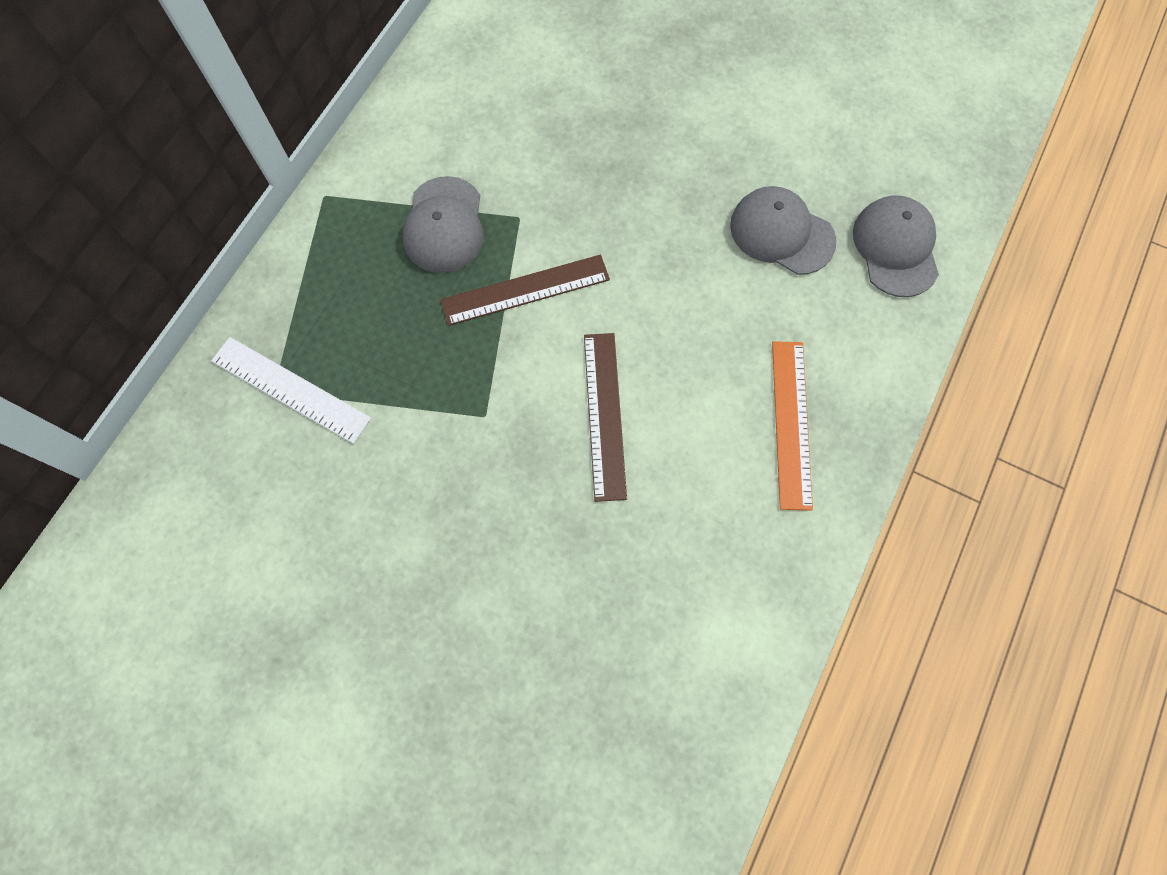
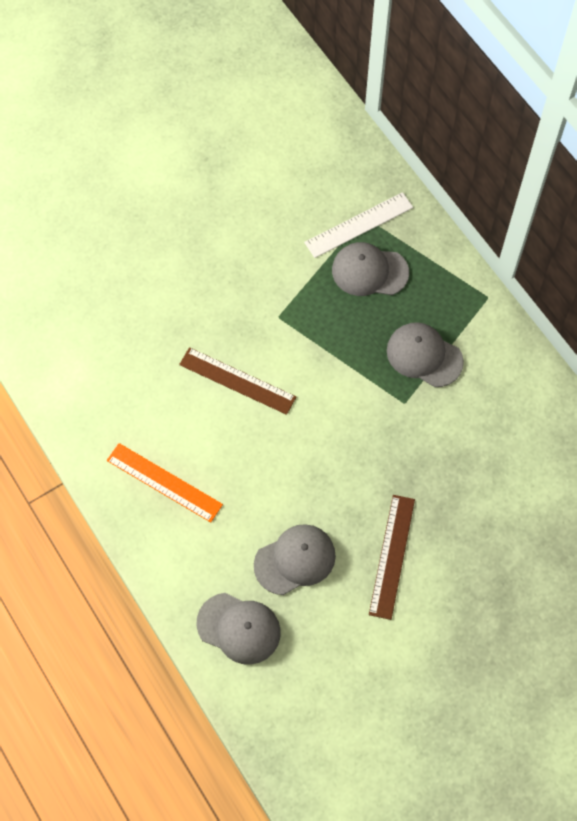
camera: 120 degrees right, 5 degrees down
(357, 341) = (369, 271): none -> grey cap
(525, 290) = (348, 380): brown ruler -> brown ruler (392, 556)

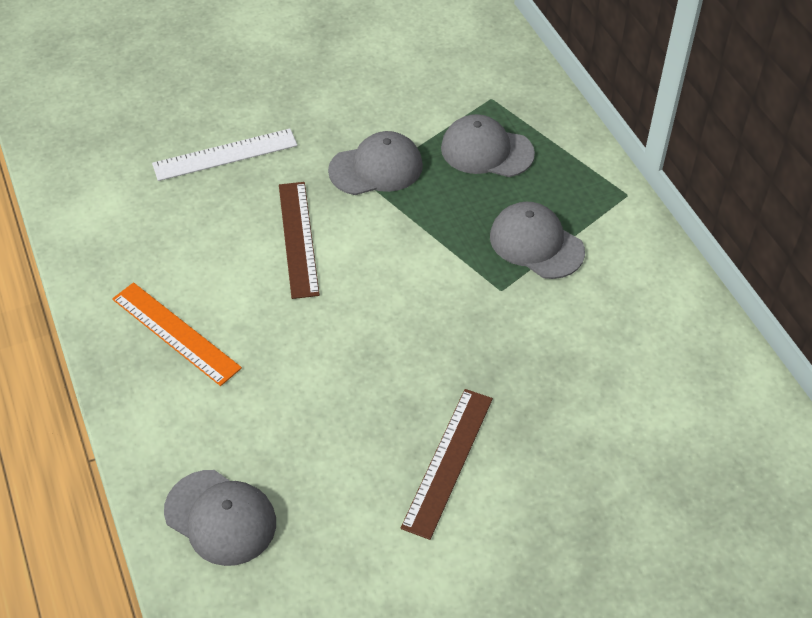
camera: 10 degrees right, 15 degrees down
(237, 381) = (298, 238): brown ruler -> brown ruler turned 45 degrees clockwise
(295, 560) = (317, 446): grey cap -> grey cap (376, 168)
(359, 225) = (483, 105): white ruler -> white ruler (225, 155)

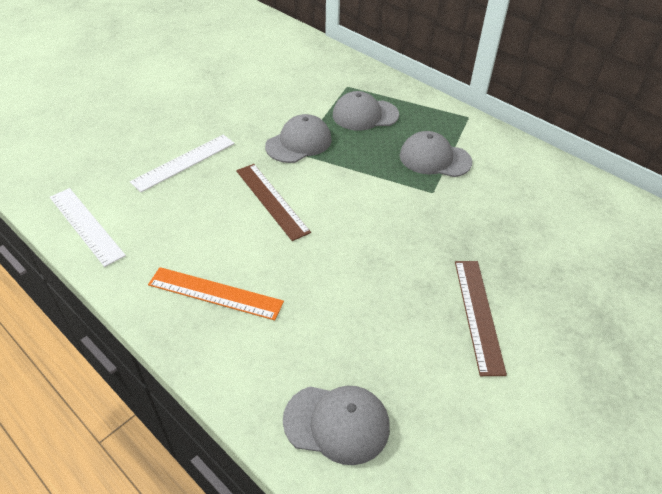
camera: 25 degrees left, 5 degrees down
(82, 205) = (86, 225): none -> white ruler

